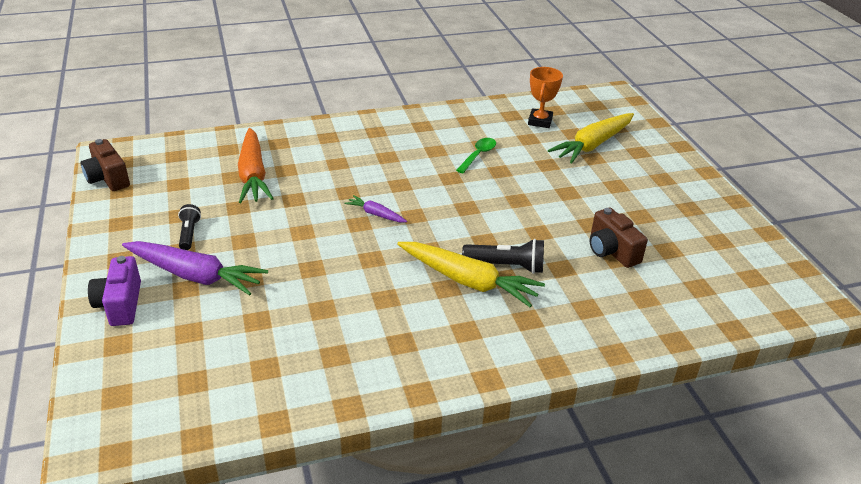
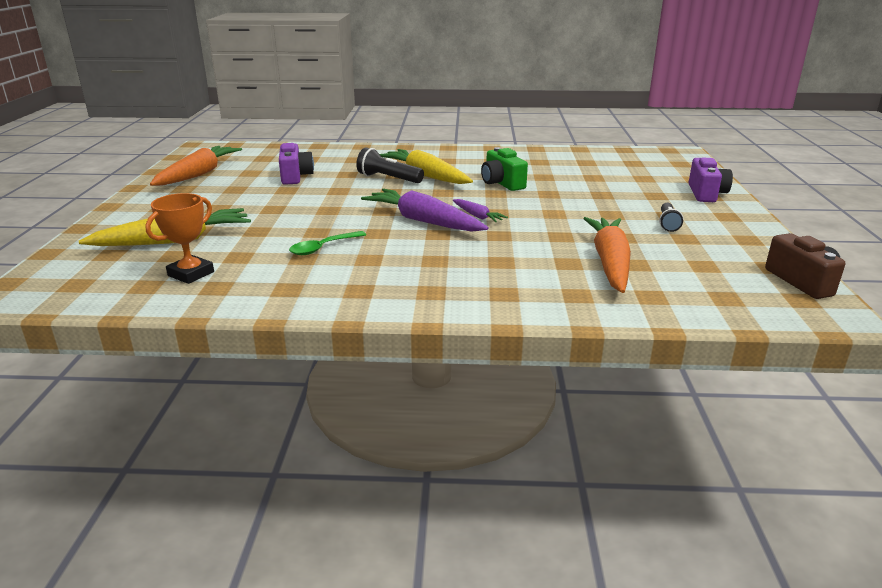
camera: 160 degrees left, 10 degrees down
(195, 276) = (650, 200): purple carrot -> purple carrot (423, 221)
(370, 281) = (502, 183): none -> green camera
(611, 251) = (295, 176): brown camera -> purple camera
(715, 235) = (198, 174): none -> orange carrot

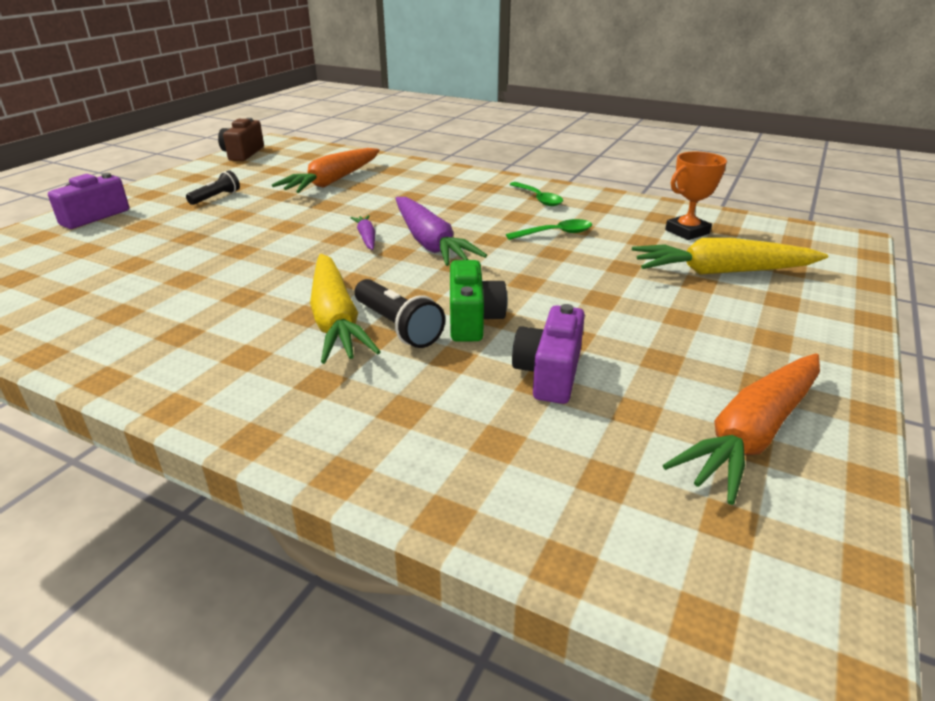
camera: 155 degrees left, 5 degrees up
(361, 285) = (538, 199): none -> green spoon
(502, 183) = (259, 279): green camera -> green camera (473, 320)

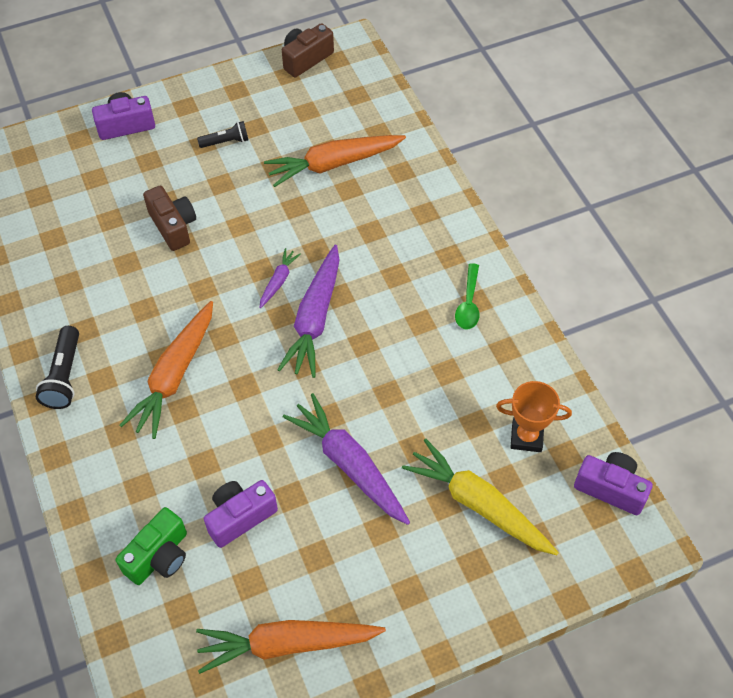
camera: 40 degrees right, 25 degrees up
(215, 246) = (173, 226): none -> brown camera
(335, 320) = (174, 376): yellow carrot -> orange carrot
(398, 327) = (202, 409): black flashlight -> black flashlight (64, 376)
(473, 320) = (251, 434): green camera -> green camera (159, 556)
(556, 233) = (419, 368): green spoon -> none
(590, 297) = (349, 464): none -> purple carrot
(780, 229) = (611, 488): none -> purple camera

